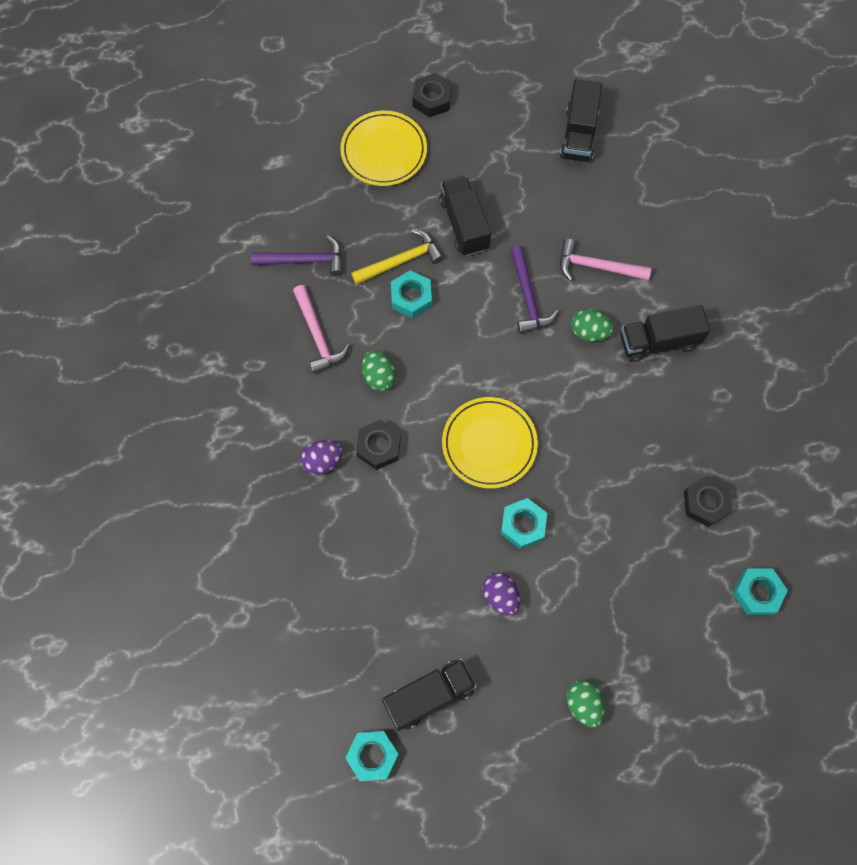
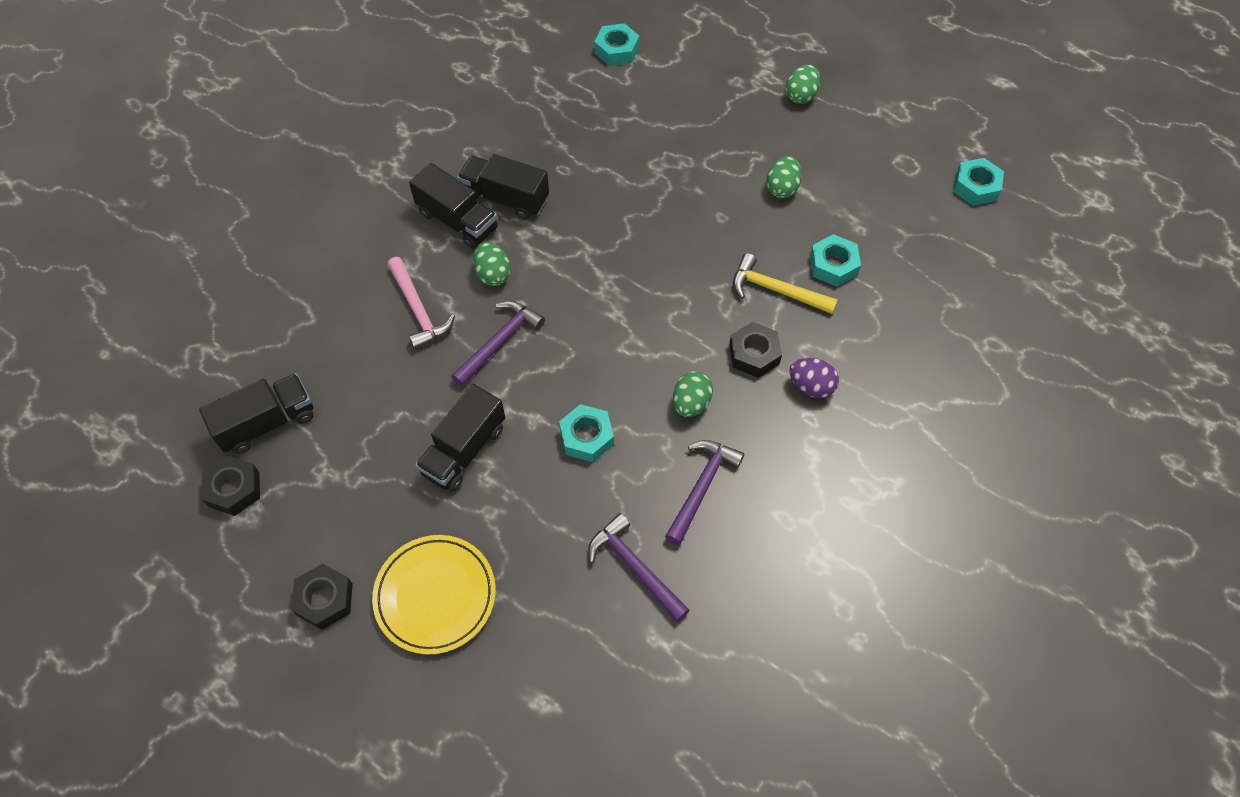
camera: 130 degrees left, 10 degrees down
(318, 335) = (702, 487): pink hammer -> purple hammer
(401, 261) = (555, 476): yellow hammer -> yellow hammer (776, 290)
(429, 695) = (898, 182): black truck -> black truck (505, 198)
(489, 444) = (669, 276): yellow plate -> none
(500, 596) = (782, 188): purple egg -> green egg
(523, 525) = (712, 210): turquoise nut -> turquoise nut (833, 265)
(705, 503) = (576, 113): black nut -> black nut (234, 489)

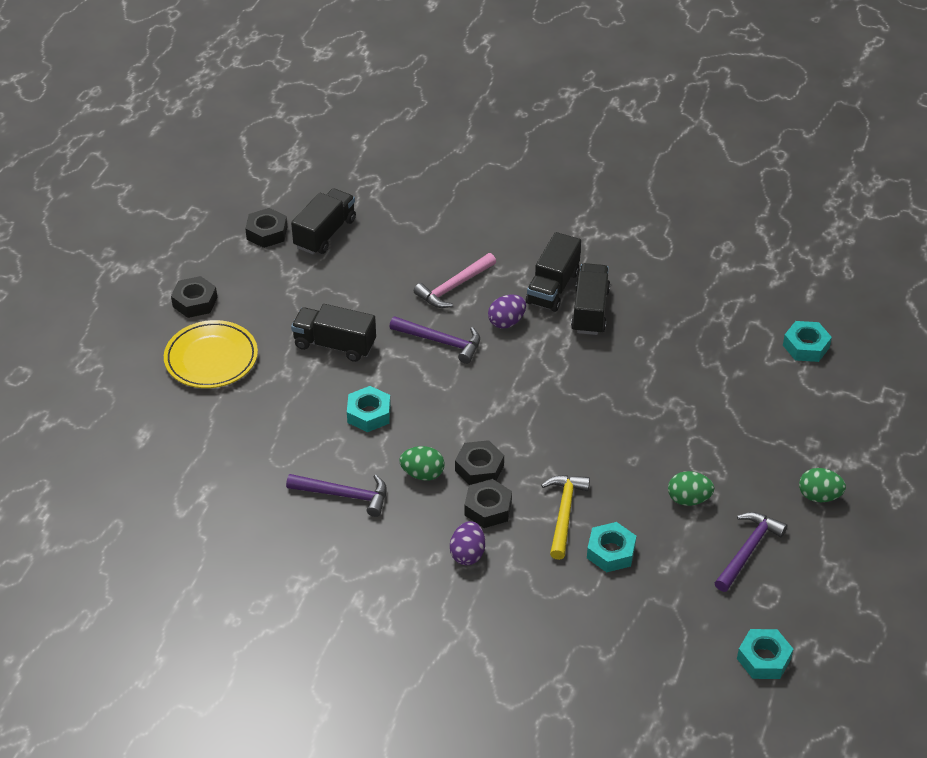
camera: 75 degrees right, 15 degrees down
(267, 423) = (325, 233): black truck -> black truck turned 105 degrees counterclockwise
(493, 274) = (506, 322): green egg -> purple egg
(635, 567) = (262, 466): purple hammer -> purple hammer (748, 550)
(697, 349) = (479, 468): none -> black nut

